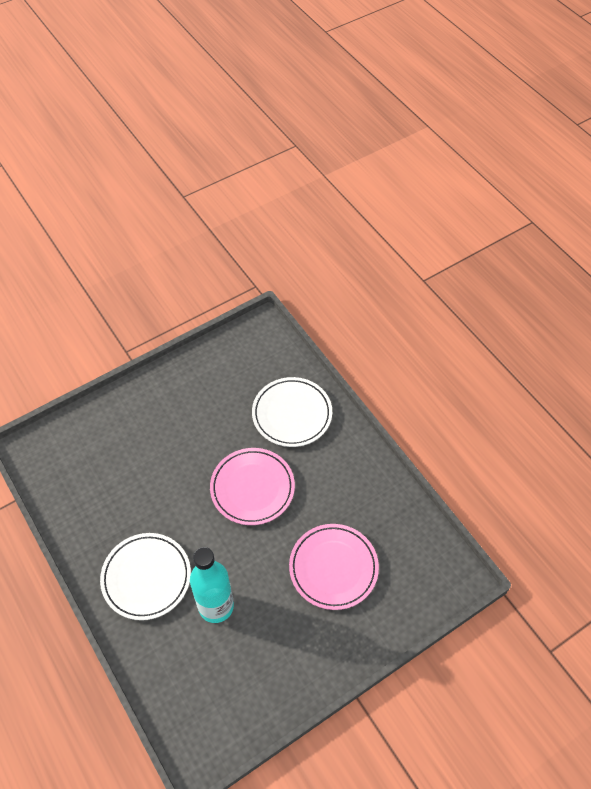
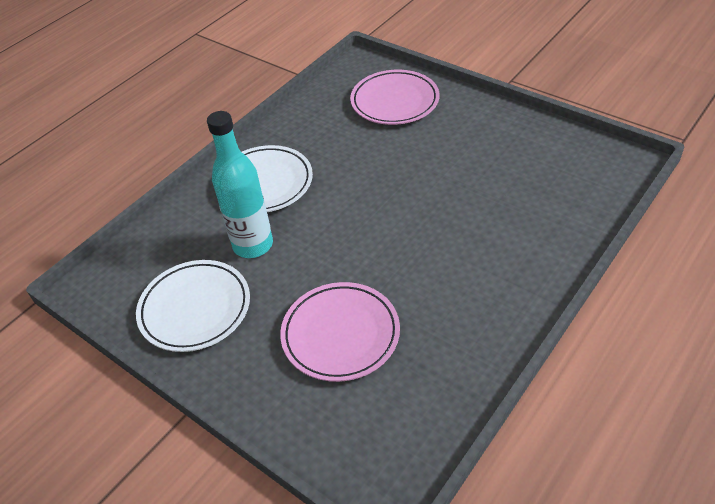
camera: 75 degrees right, 10 degrees down
(252, 488) = (407, 226): pink plate -> pink plate (394, 101)
(292, 414) = (527, 227): white plate -> white plate (195, 308)

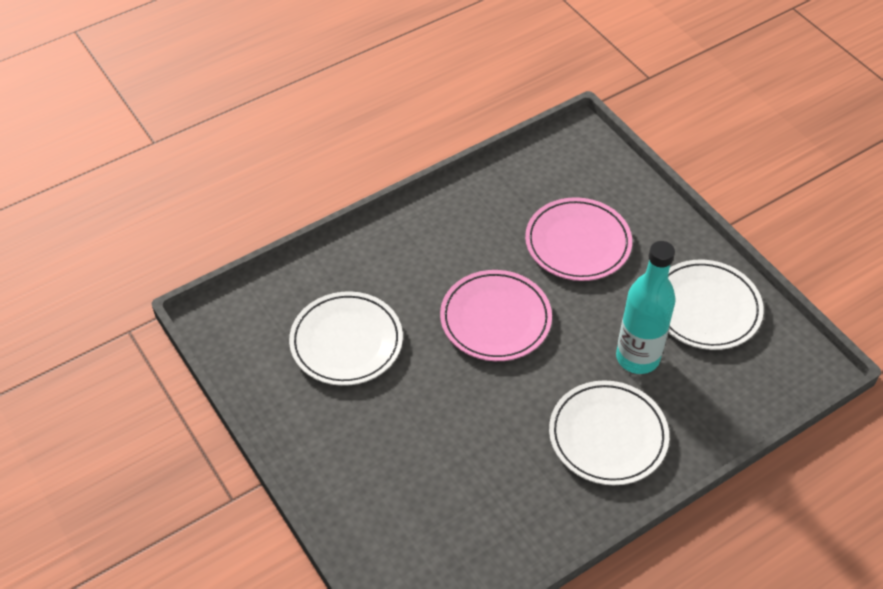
camera: 165 degrees left, 5 degrees up
(394, 101) = (402, 512): pink plate -> pink plate (495, 319)
(505, 180) = (346, 342): none -> white plate

